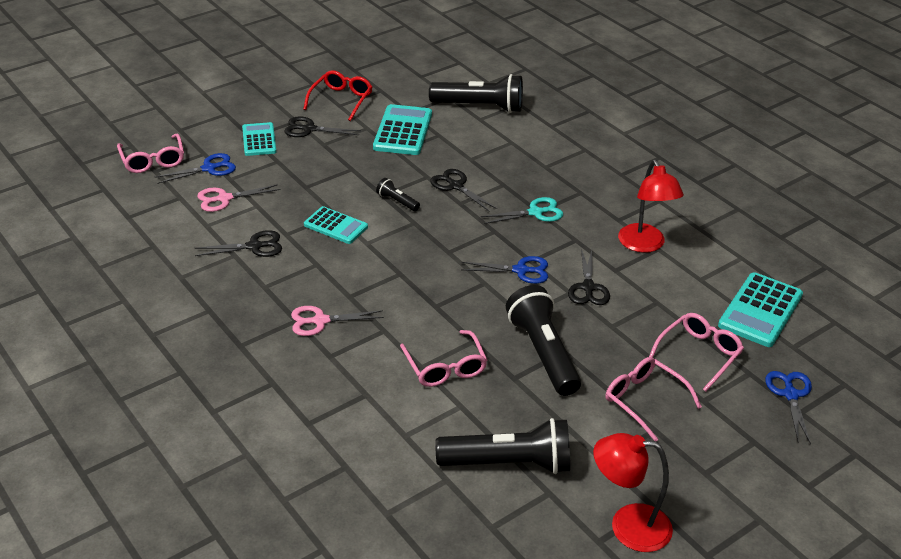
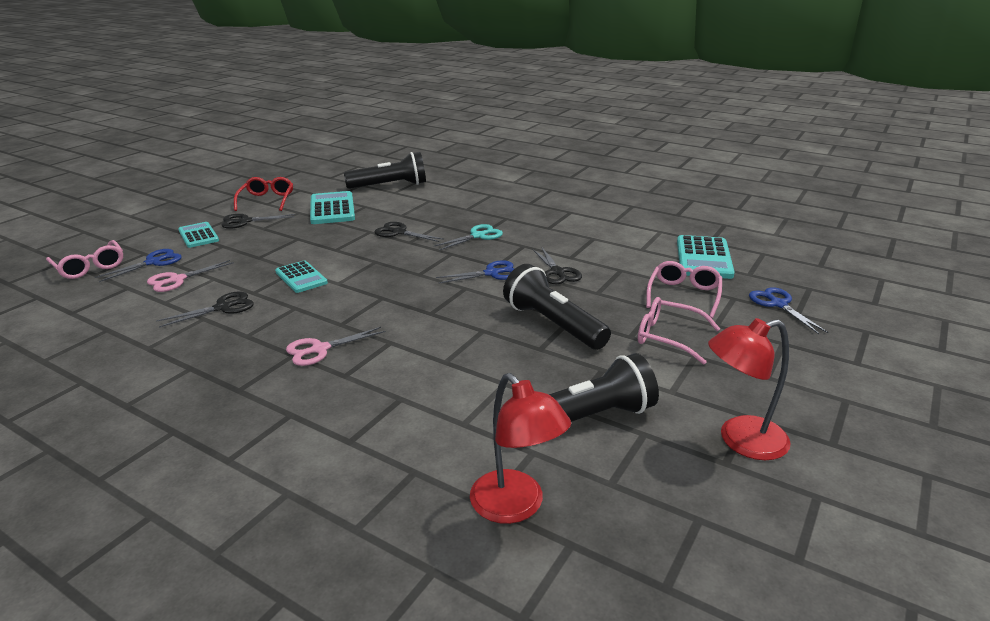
camera: 20 degrees left, 10 degrees down
(335, 226) = (301, 277): turquoise calculator -> turquoise calculator turned 45 degrees clockwise
(397, 201) = (351, 251): black flashlight -> none
(445, 367) = (469, 356): pink glasses -> none
(644, 245) = (581, 238): red lamp -> red lamp (516, 507)

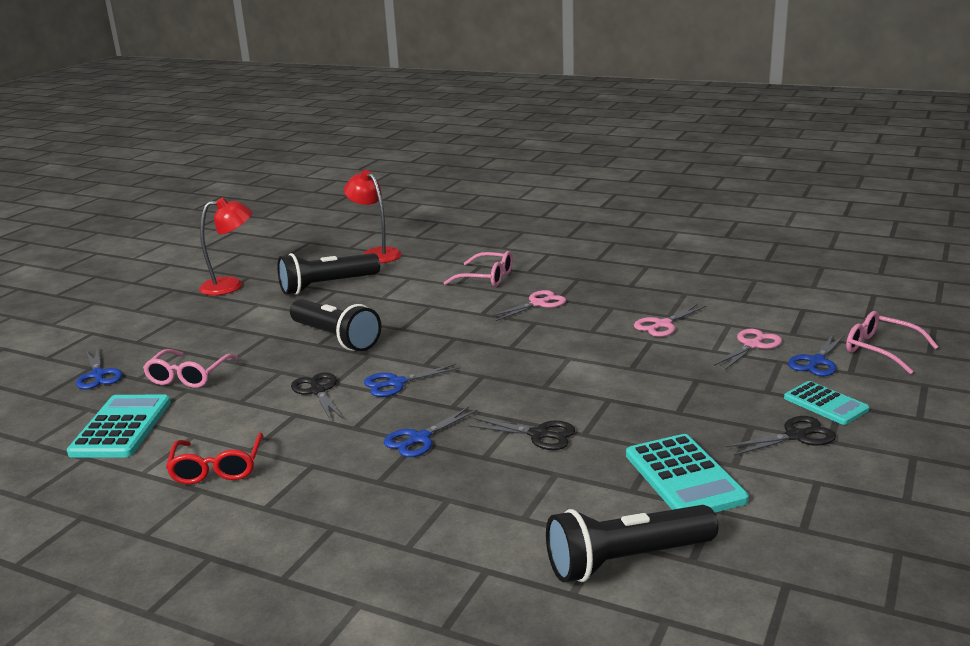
camera: 175 degrees right, 5 degrees down
(223, 307) = (662, 325): black scissors -> pink scissors
(267, 200) = (826, 489): red glasses -> red glasses (217, 468)
(301, 277) = (616, 359): turquoise calculator -> none
(478, 236) = (419, 439): turquoise scissors -> blue scissors
(669, 337) = (234, 337): pink glasses -> pink glasses (486, 278)

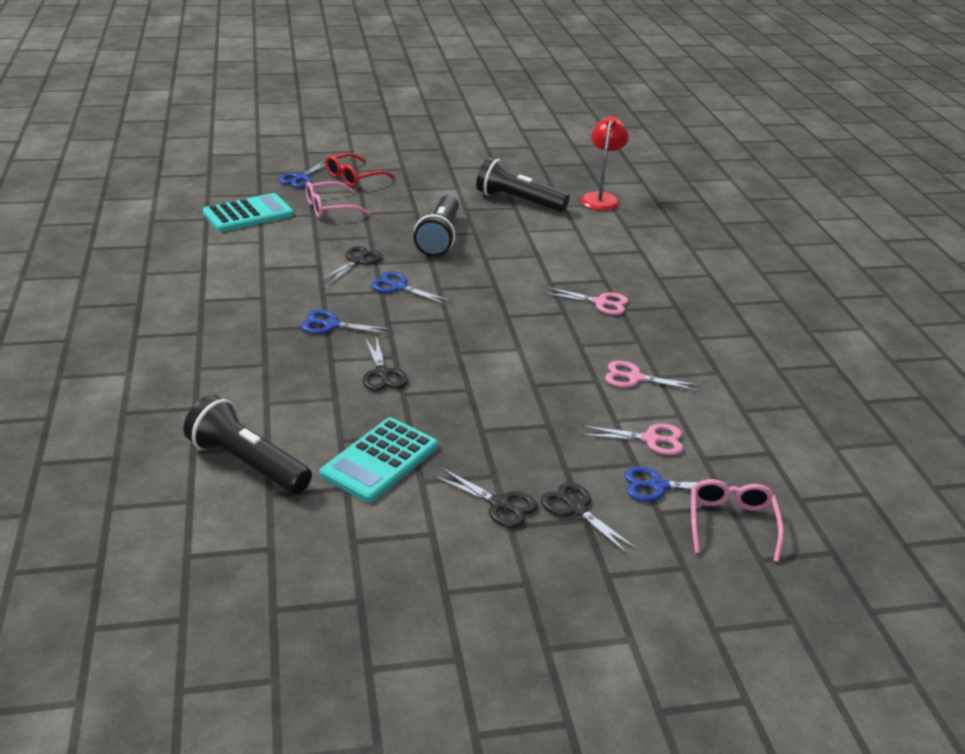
camera: 50 degrees right, 10 degrees up
(217, 468) = (231, 265): red glasses -> red glasses (354, 177)
(231, 285) = (473, 166): red lamp -> none
(486, 278) = (619, 262): pink glasses -> none
(825, 404) = (576, 509): turquoise calculator -> black scissors

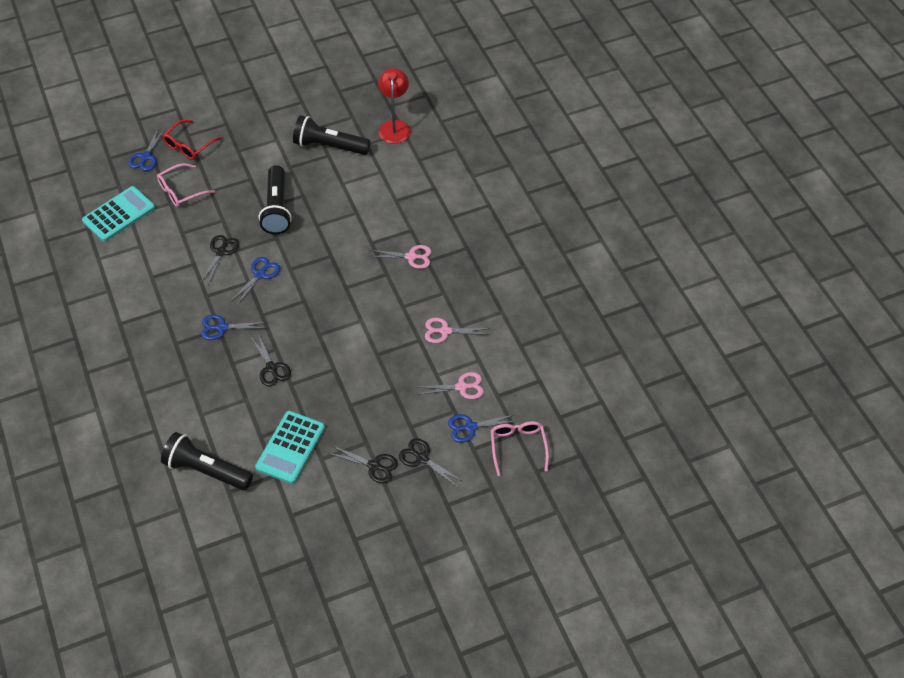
camera: 10 degrees left, 20 degrees up
(398, 287) = (260, 274): blue scissors -> blue scissors turned 105 degrees clockwise

